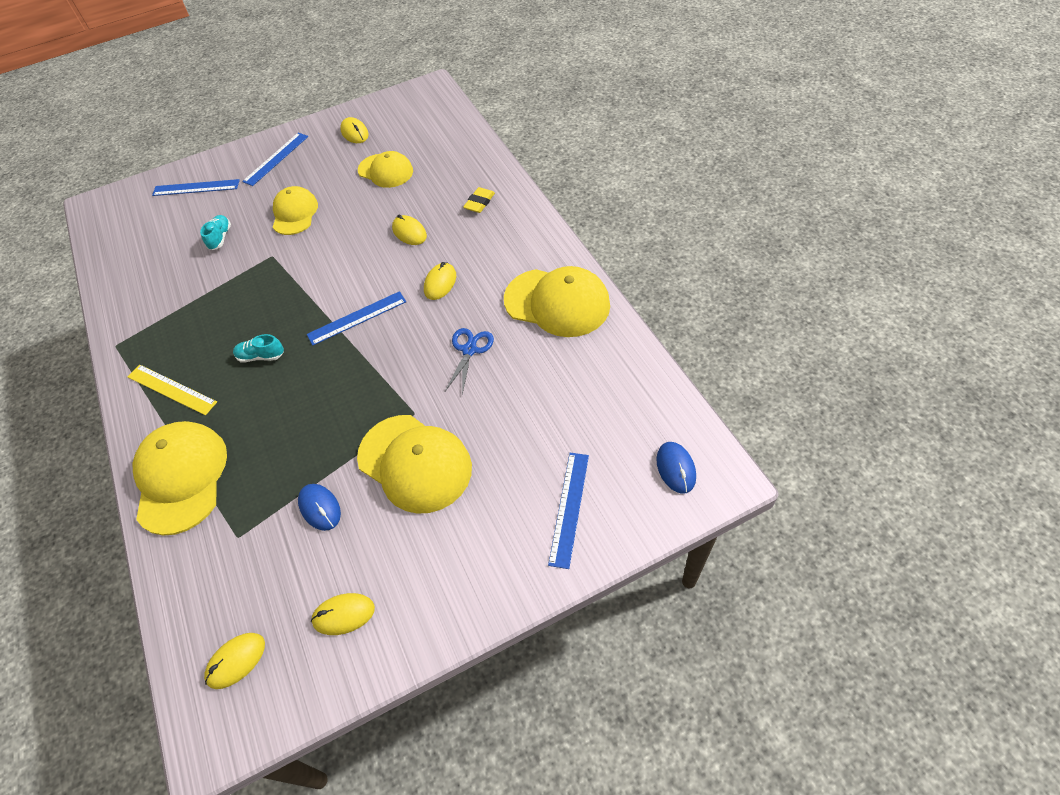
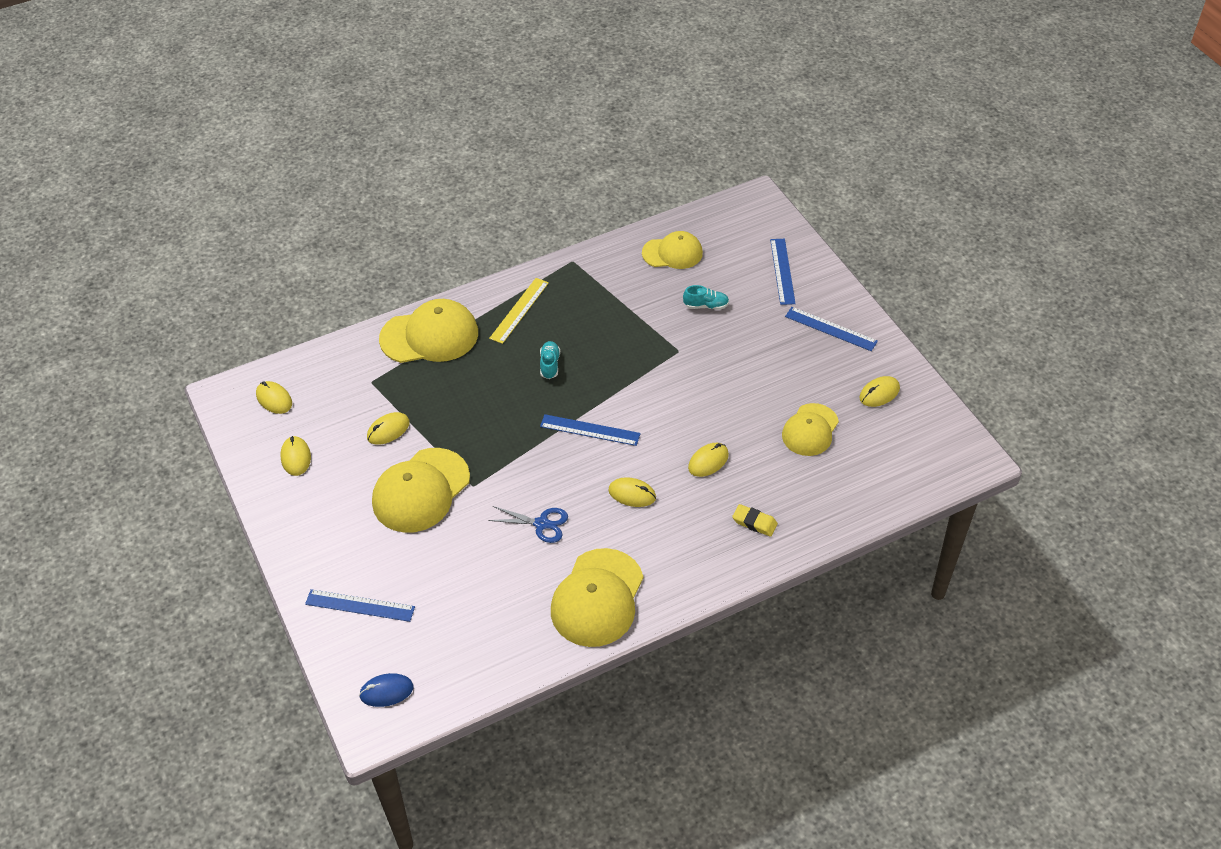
camera: 85 degrees right, 5 degrees down
(295, 213) = (740, 359): yellow cap -> yellow cap (672, 253)
(320, 508) = (388, 430): blue mouse -> yellow mouse
(357, 318) = (590, 430): blue ruler -> blue ruler turned 45 degrees counterclockwise

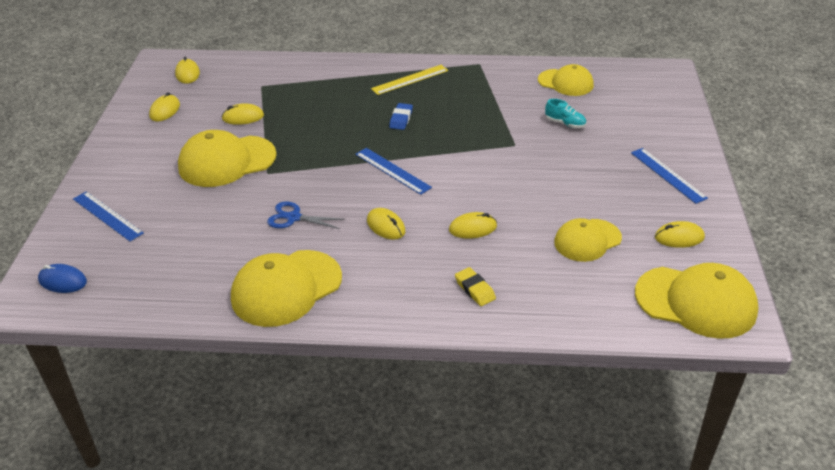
camera: 30 degrees right, 10 degrees down
(429, 336) = (329, 73): yellow cap -> yellow cap (696, 302)
(541, 524) = (293, 218): blue scissors -> blue scissors turned 150 degrees clockwise
(550, 365) = (401, 119): turquoise shoe -> blue eraser
(782, 271) = (653, 122): blue ruler -> none

